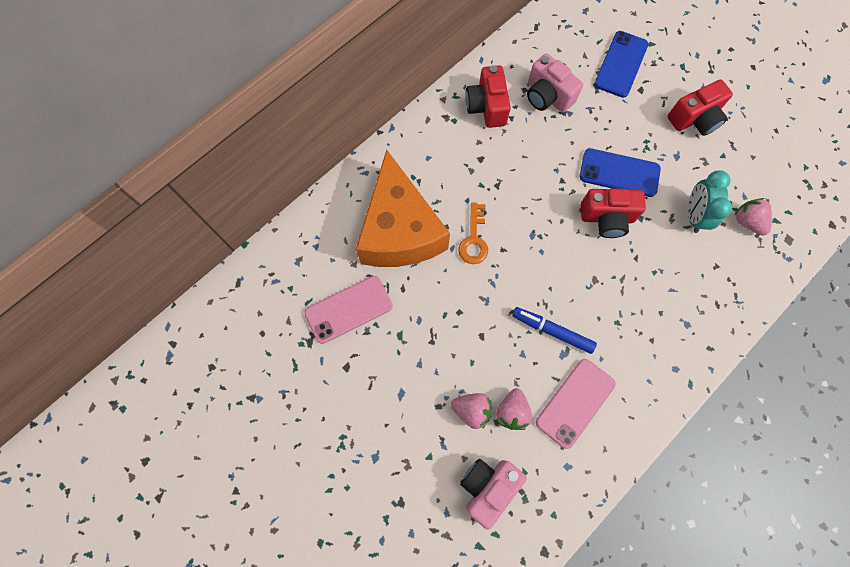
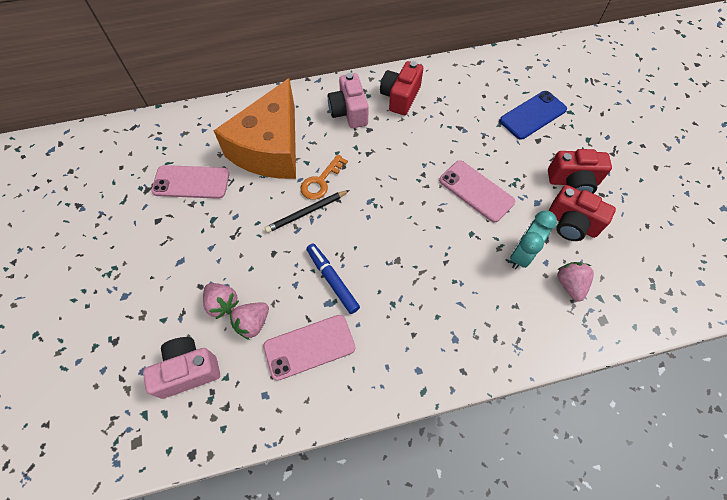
camera: 30 degrees right, 10 degrees down
(483, 278) = (307, 212): none -> black pencil
(547, 96) = (454, 111): pink camera -> pink camera (349, 112)
(607, 218) = (441, 219): red camera -> red camera (571, 224)
(619, 173) = (476, 191): blue phone -> pink phone

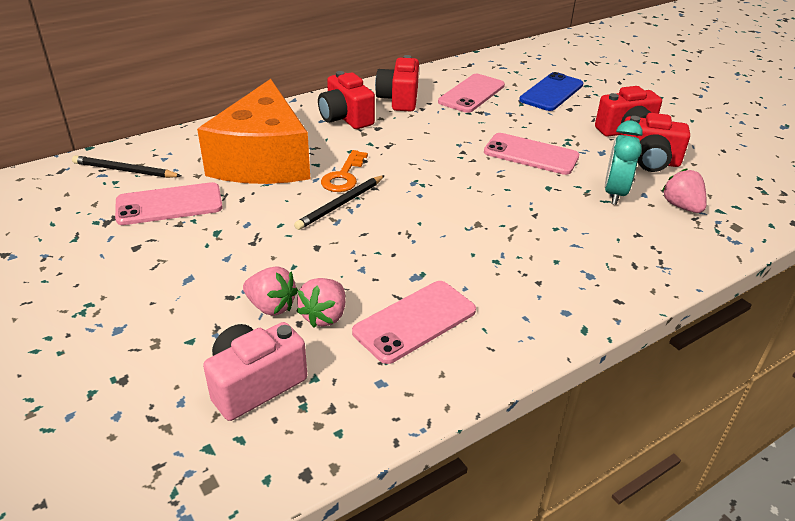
camera: 20 degrees left, 25 degrees down
(173, 138) = (125, 171): none -> black pencil
(332, 280) = (408, 255): blue marker -> none
(349, 112) = (345, 118): pink camera -> red camera
(463, 102) = (471, 94): none -> pink phone

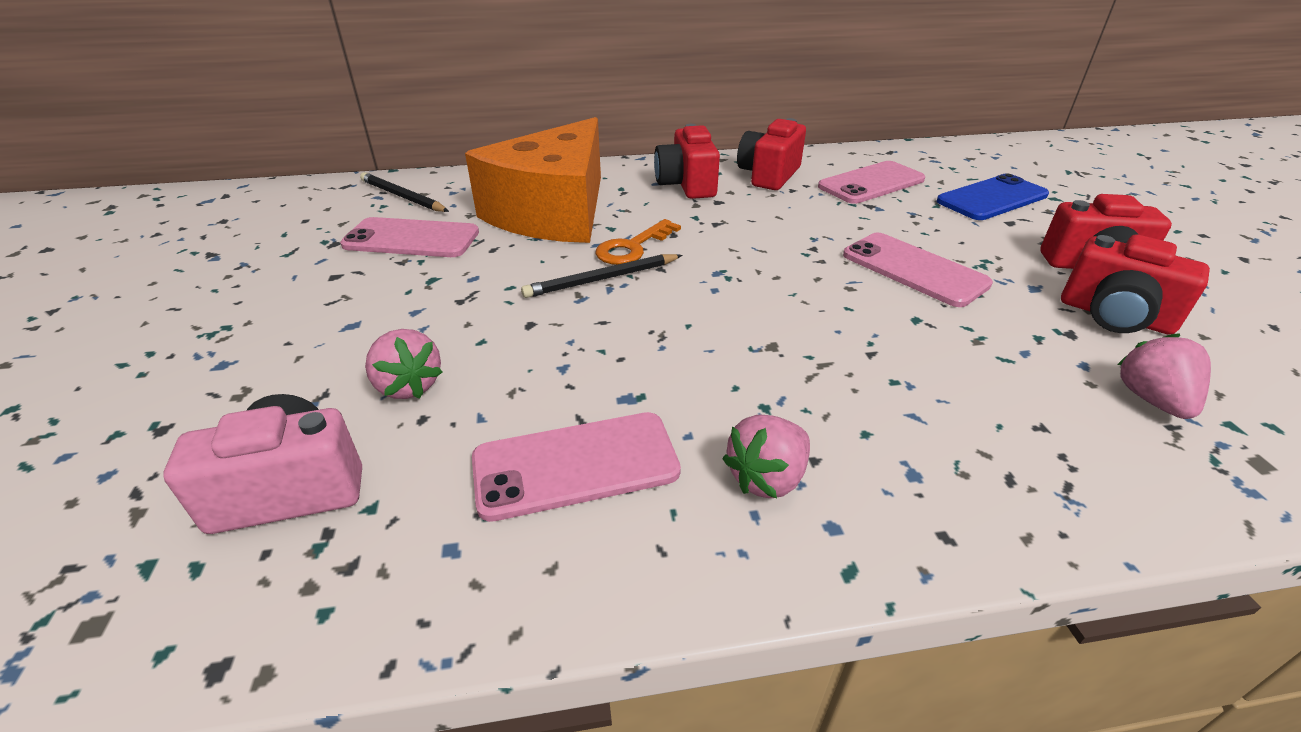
camera: 25 degrees right, 0 degrees up
(324, 316) = (461, 419): pink strawberry -> pink strawberry (767, 478)
(614, 193) = (1028, 351): turquoise clock -> none

